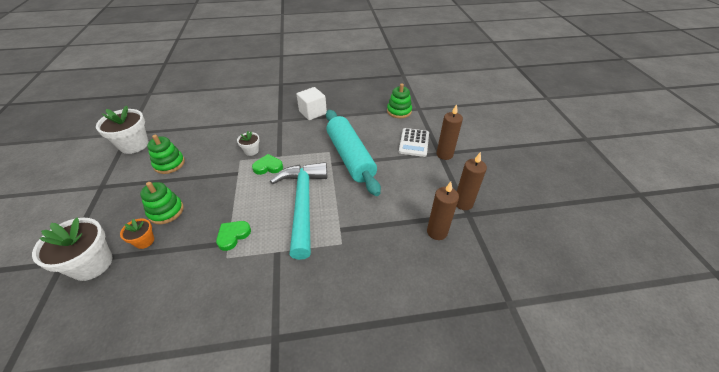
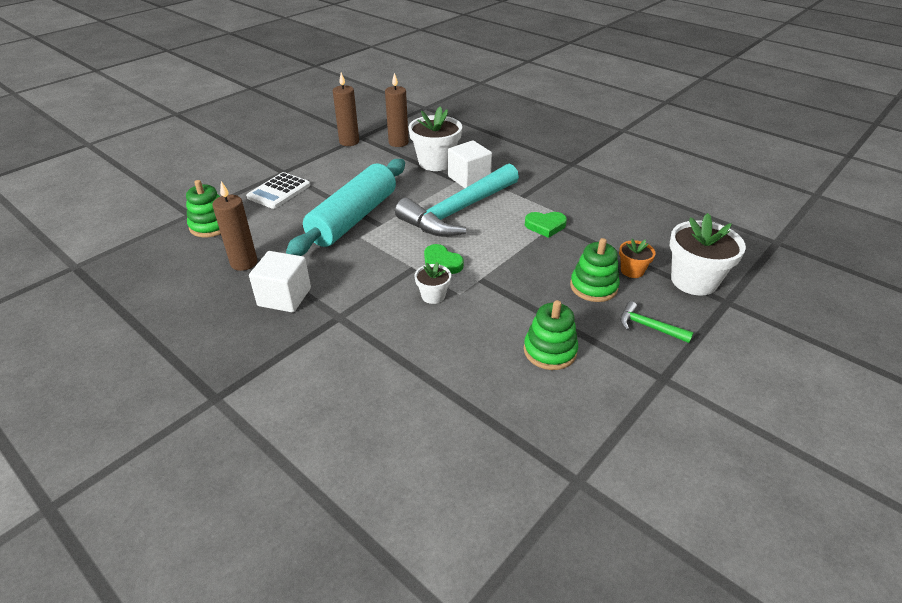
camera: 130 degrees left, 5 degrees down
(118, 208) = (649, 327): none -> green hammer
(134, 145) = (582, 435): white flower pot -> white flower pot (436, 162)
(334, 238) = (469, 178): none -> white cube
(414, 142) = (279, 191): white calculator -> white calculator turned 150 degrees clockwise
(444, 154) = (283, 168): brown candle -> brown candle (244, 263)

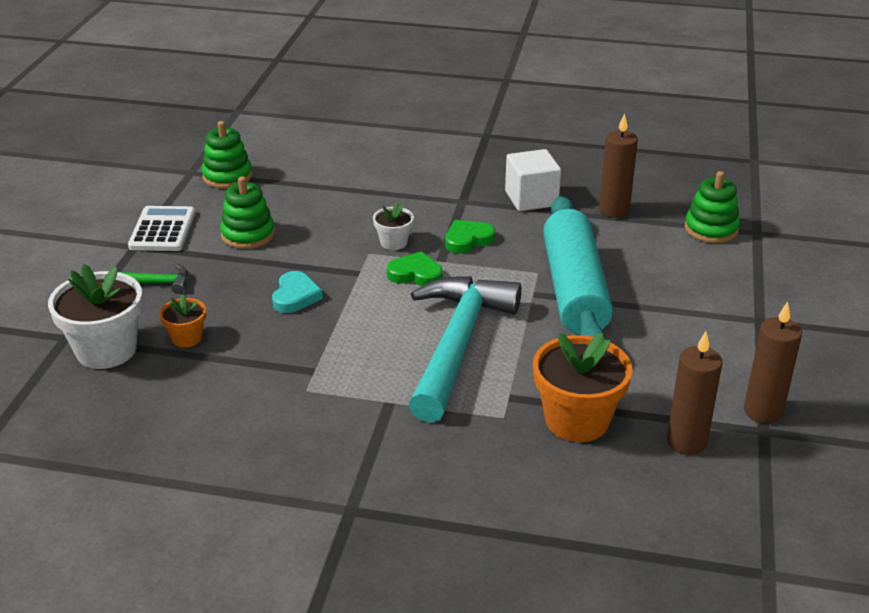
camera: 150 degrees right, 5 degrees down
(279, 191) = (714, 291): white calculator -> white calculator (162, 230)
(436, 162) = (577, 420): white flower pot -> orange flower pot
(469, 178) = (494, 407): white cube -> none
(539, 276) = (295, 296): none -> turquoise heart
(545, 226) = (325, 363): green heart -> green heart (468, 240)
(593, 287) = (227, 304): green stacking toy -> green stacking toy (227, 176)

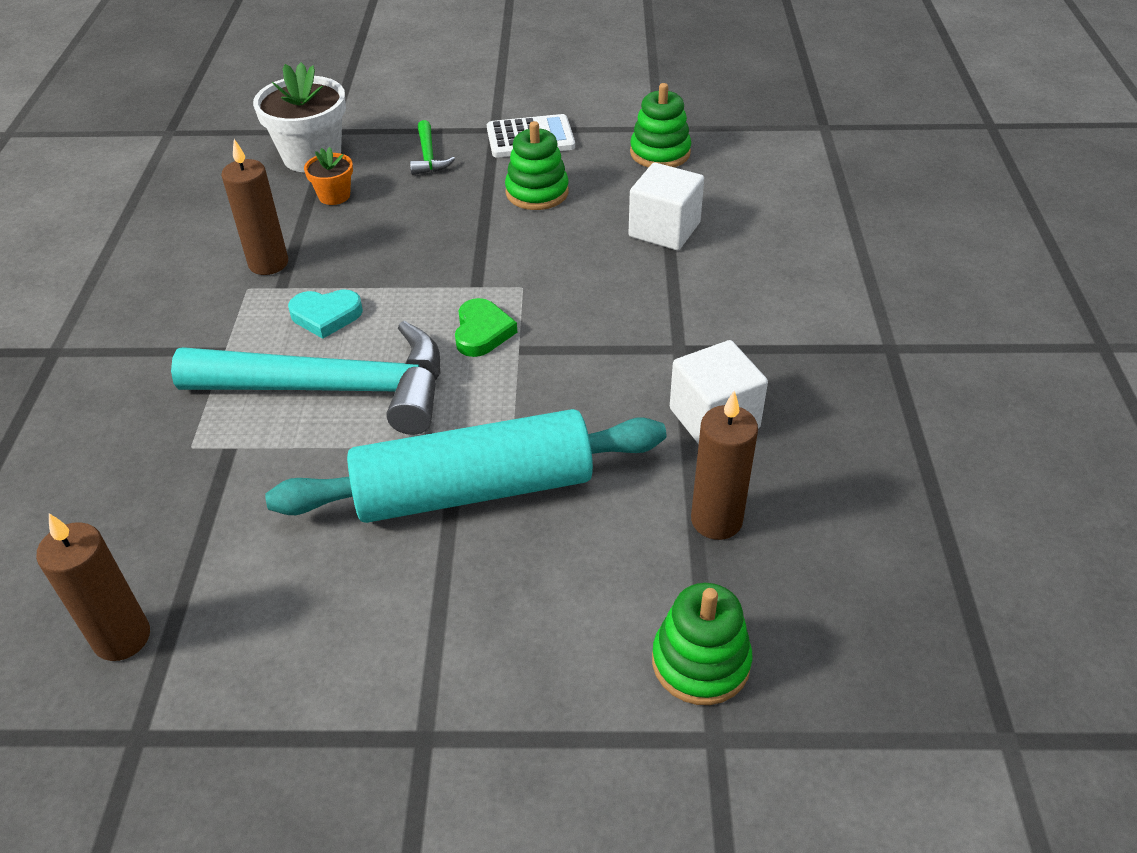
camera: 80 degrees right, 10 degrees up
(295, 296) = (419, 248): turquoise heart -> turquoise heart (326, 316)
(329, 188) = (664, 229): none -> white cube
(393, 242) = (551, 302): white flower pot -> none
(468, 240) = (577, 367): green heart -> none
(577, 420) = (178, 516): orange flower pot -> none
(763, 411) = (181, 737): brown candle -> brown candle (268, 263)

